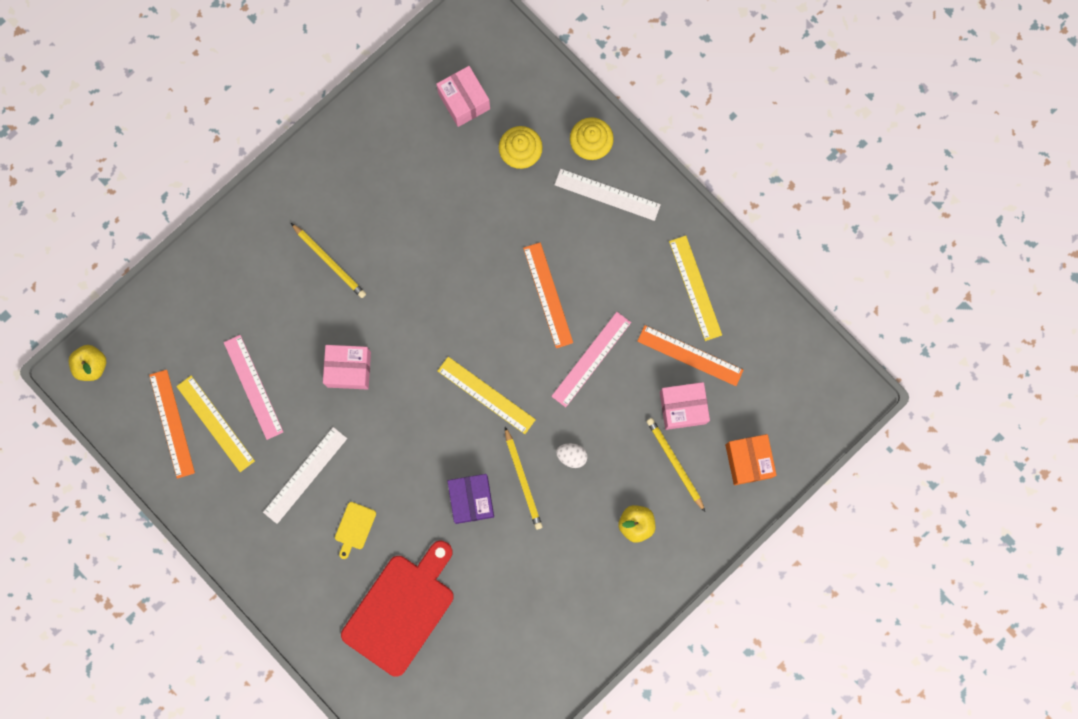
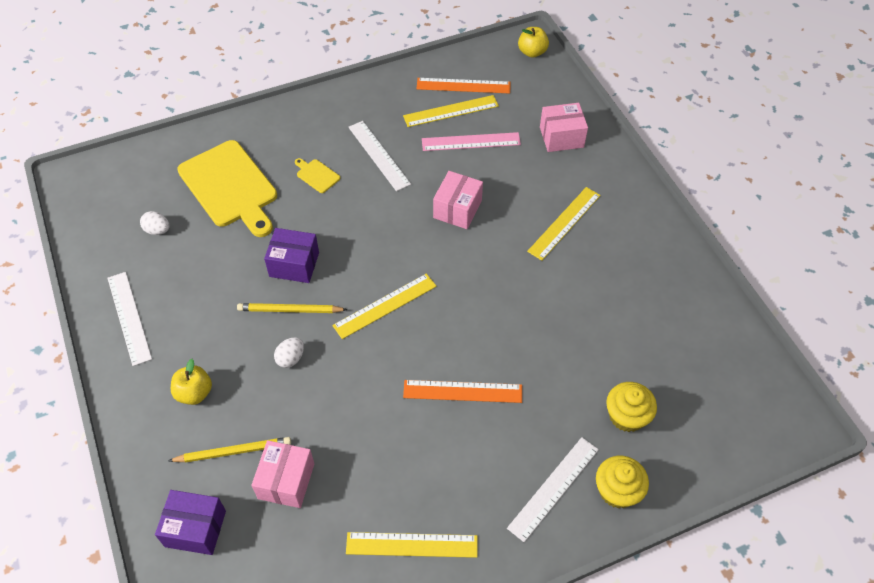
camera: 110 degrees right, 25 degrees down
(329, 261) = (564, 223): yellow pencil -> yellow ruler
(401, 610) = (230, 187): red cutting board -> yellow cutting board
(464, 101) = (700, 381): pink box -> pink box (561, 137)
(480, 654) = (157, 230): none -> white egg
(585, 625) = (129, 317): none -> white ruler
(591, 359) = (379, 409): pink ruler -> none
(690, 355) = (338, 510): orange ruler -> none
(748, 461) = (195, 528): orange box -> purple box

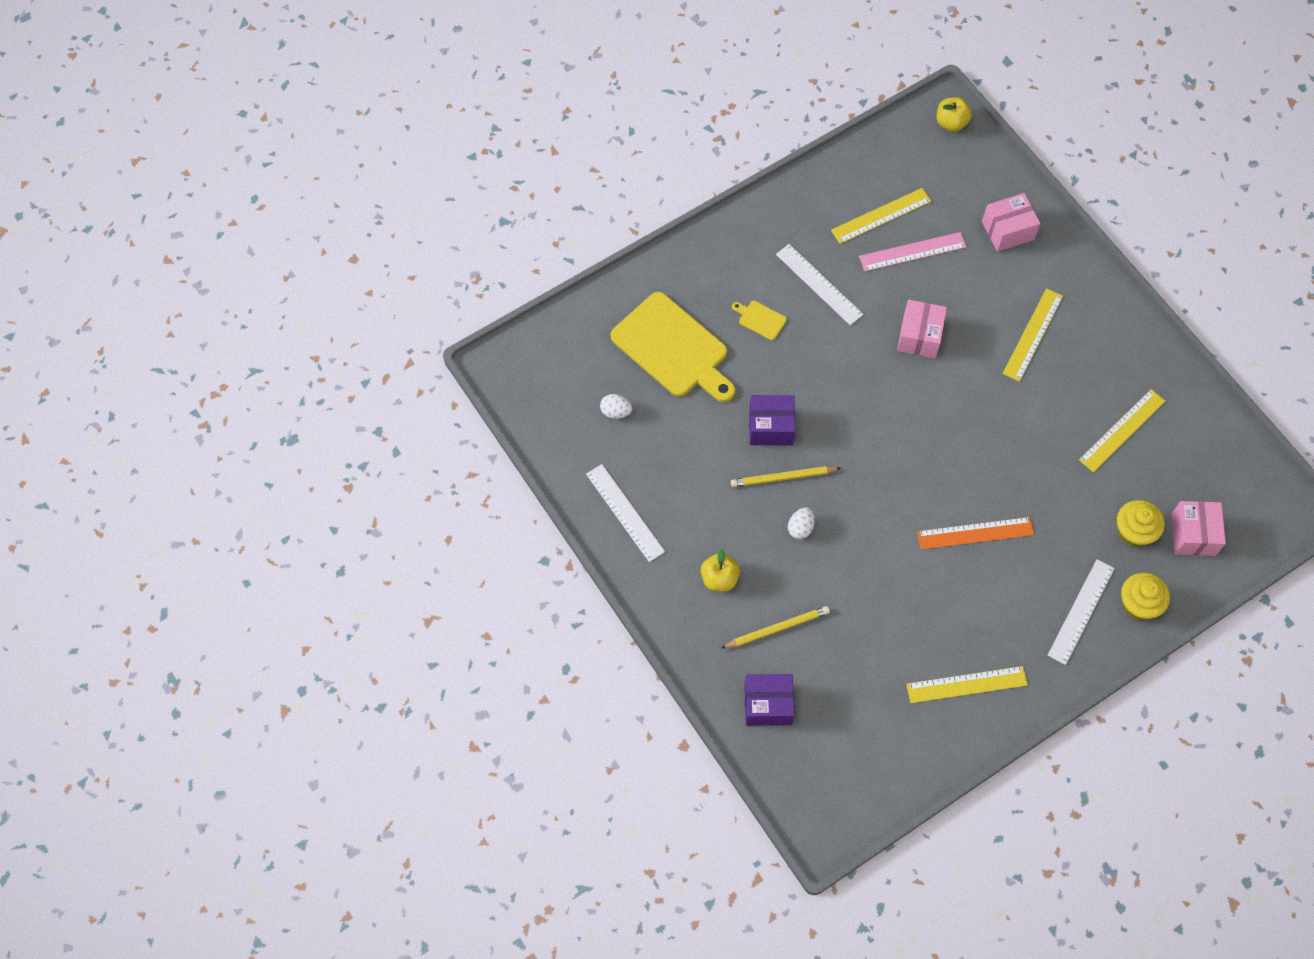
camera: 10 degrees left, 10 degrees up
(286, 481) = (835, 647): pink box -> pink box (1193, 534)
(385, 306) = (876, 457): yellow ruler -> yellow ruler (1122, 430)
(463, 86) = (886, 180): orange ruler -> none

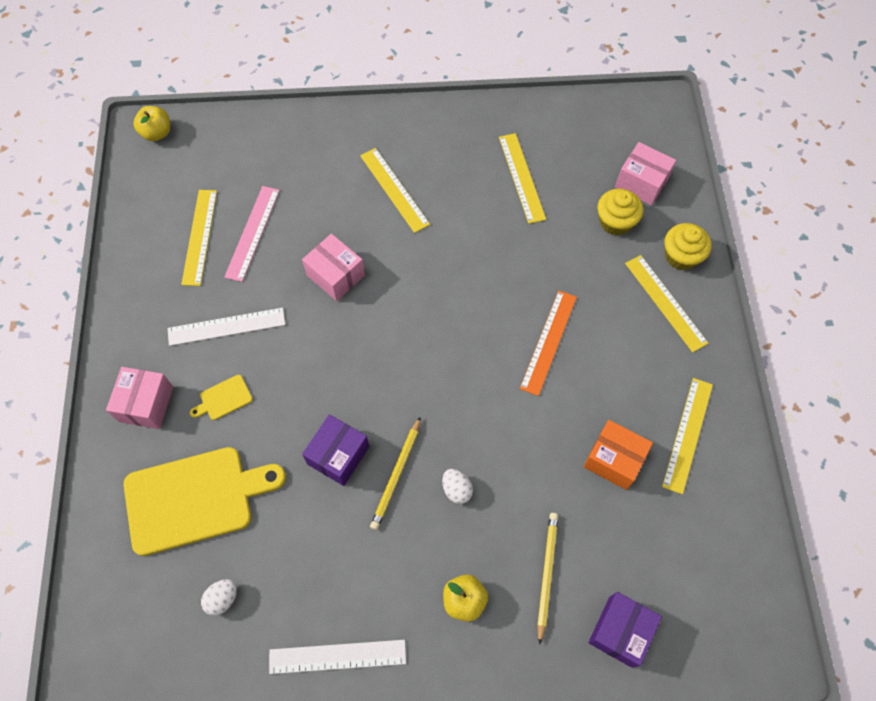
camera: 60 degrees left, 0 degrees up
(904, 635) = (614, 460): none -> orange box
(1007, 230) = (287, 151): pink box -> pink box (146, 404)
(1081, 611) = (665, 302): white ruler -> yellow ruler

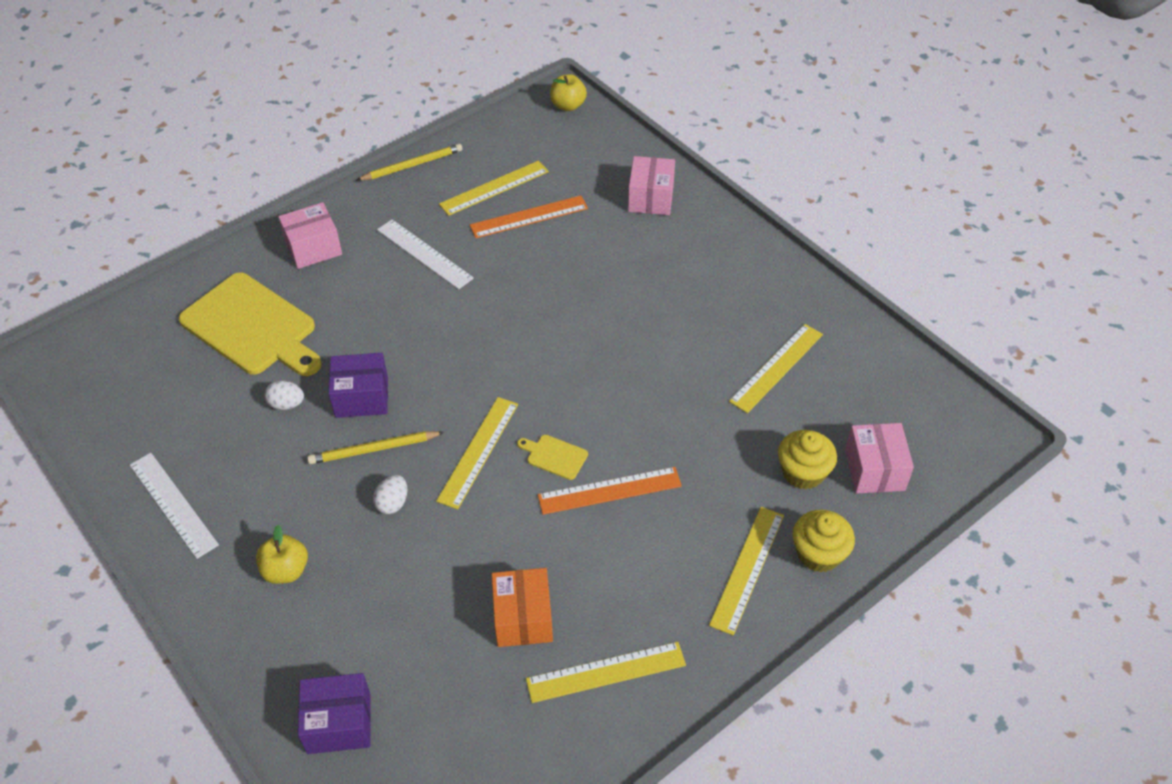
camera: 55 degrees right, 15 degrees down
(222, 599) = (176, 396): white egg -> white egg (287, 404)
(224, 398) = (356, 291): yellow cutting board -> yellow cutting board (554, 456)
(252, 233) = (529, 217): pink ruler -> orange ruler
(335, 275) = (537, 294): pink box -> pink box (650, 198)
(394, 189) = (666, 282): yellow ruler -> yellow ruler (478, 451)
(546, 574) = (356, 624): yellow pencil -> yellow pencil (412, 165)

